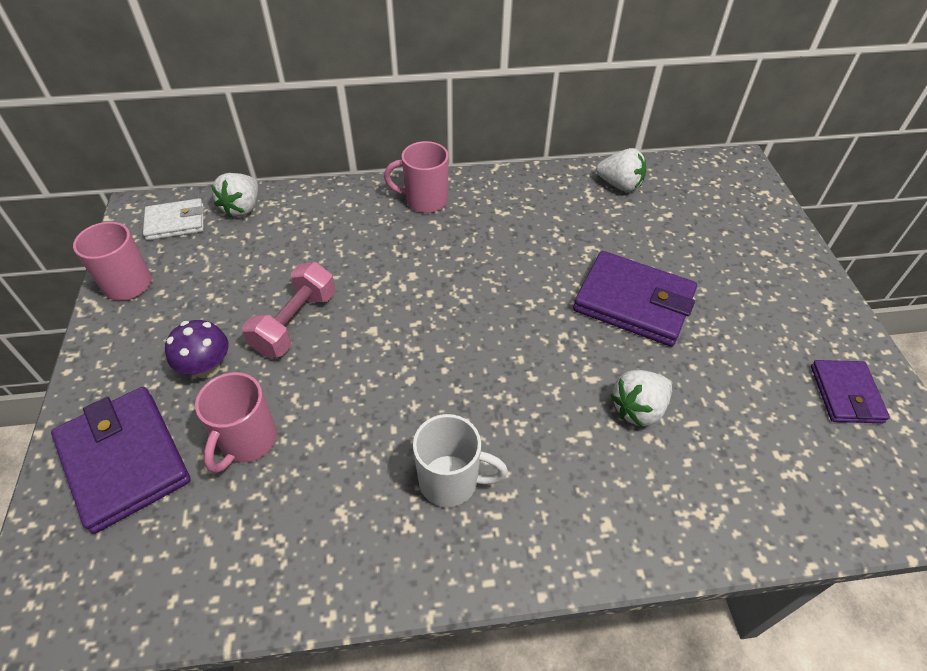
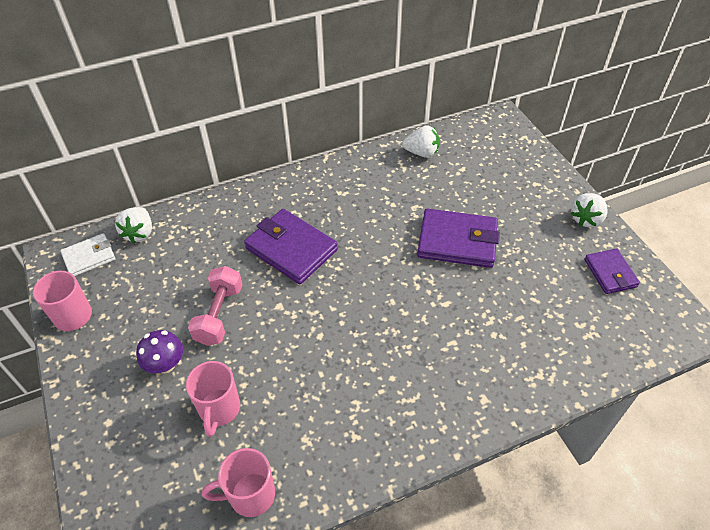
camera: 15 degrees left, 0 degrees up
(125, 460) = (133, 447): purple wallet -> purple wallet (291, 249)
(425, 201) = (281, 196): pink mug -> pink mug (250, 495)
(451, 481) = (373, 398): white mug -> none
(638, 409) = (482, 317): white strawberry -> white strawberry (586, 219)

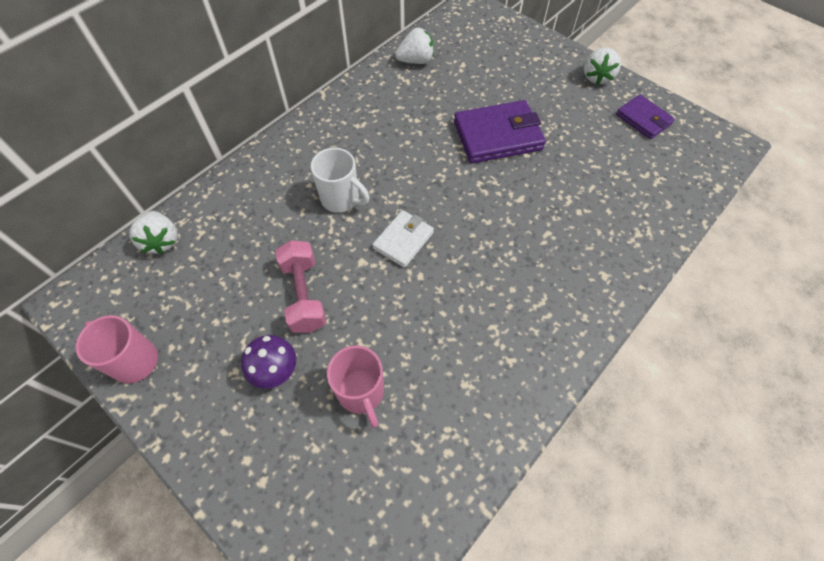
camera: 25 degrees left, 10 degrees up
(89, 257) = (116, 289): white wallet -> white wallet (403, 240)
(250, 495) = (444, 465): pink mug -> none
(291, 249) = (341, 199): purple wallet -> white mug

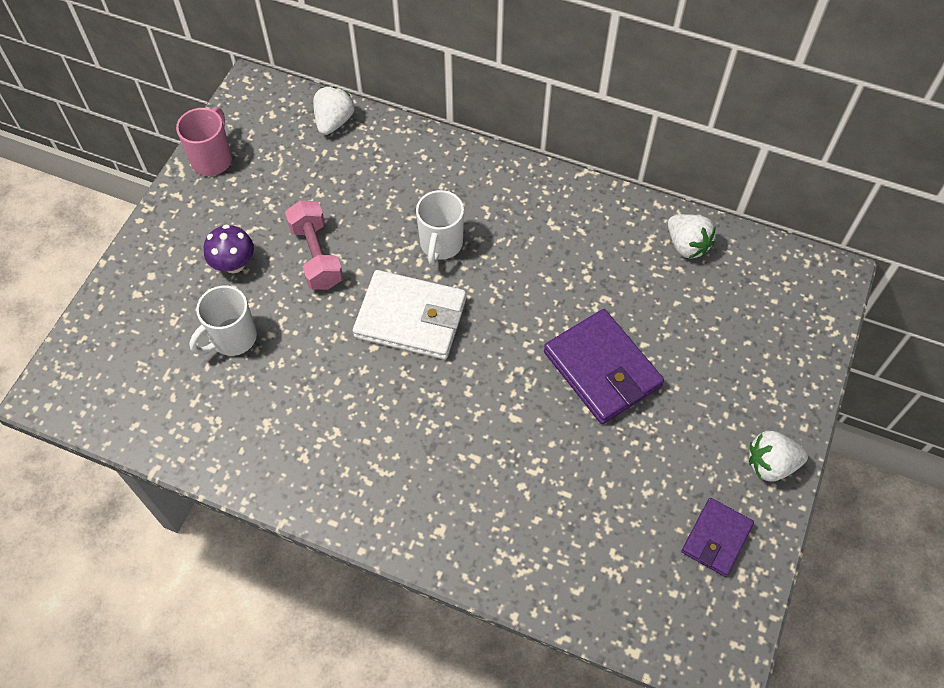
camera: 70 degrees right, 0 degrees up
(162, 241) = (334, 122): white strawberry -> white strawberry turned 150 degrees clockwise
(304, 295) = (316, 256): pink dumbbell -> pink dumbbell turned 75 degrees counterclockwise
(361, 393) = (232, 338): pink mug -> white mug
(403, 240) = (410, 318): white wallet -> white wallet, size x1.68

